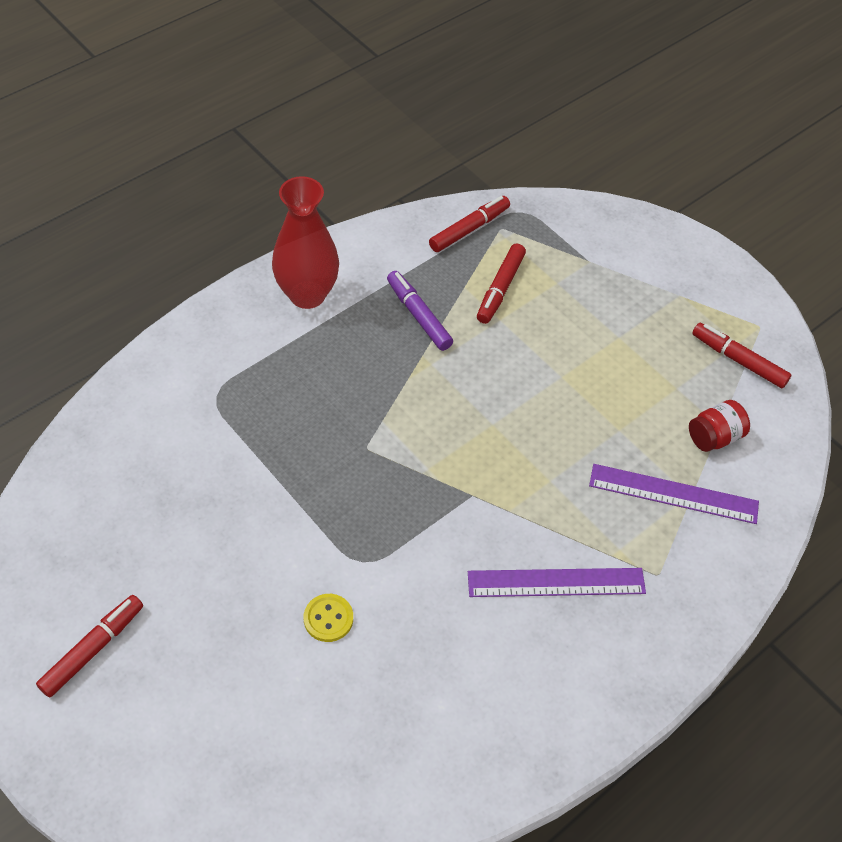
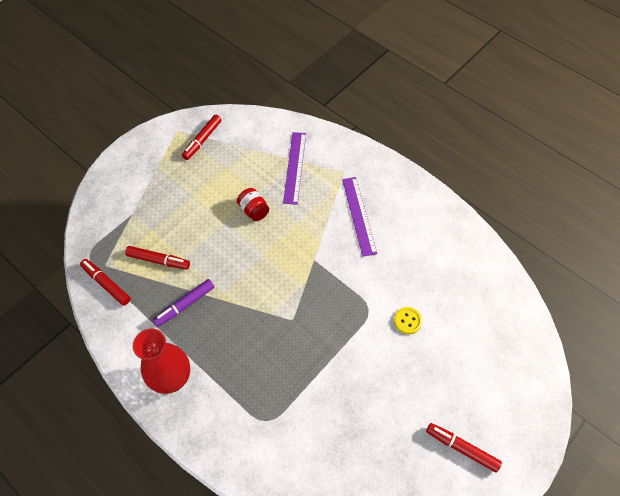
camera: 95 degrees left, 5 degrees up
(714, 437) = (256, 150): red jar -> red jar (254, 210)

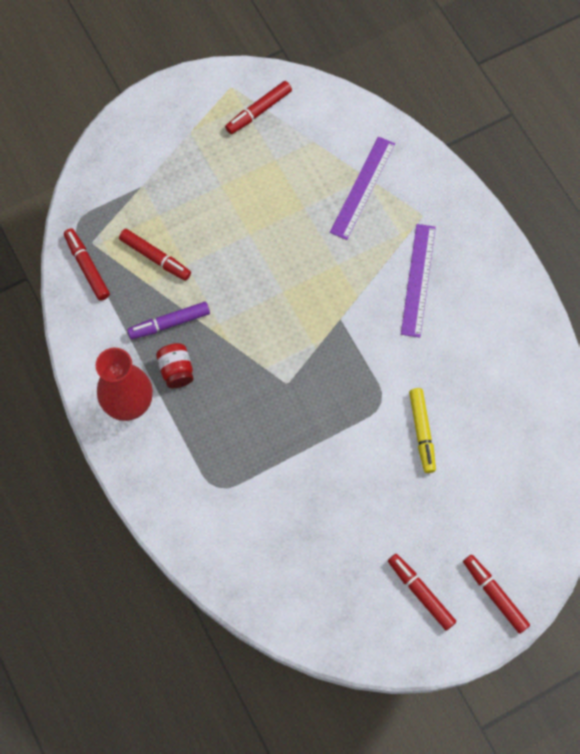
camera: 20 degrees right, 10 degrees up
(254, 210) = (290, 230): red jar -> red jar (176, 370)
(407, 321) = (422, 431): yellow button -> yellow marker
(518, 428) = (495, 595): none -> red marker

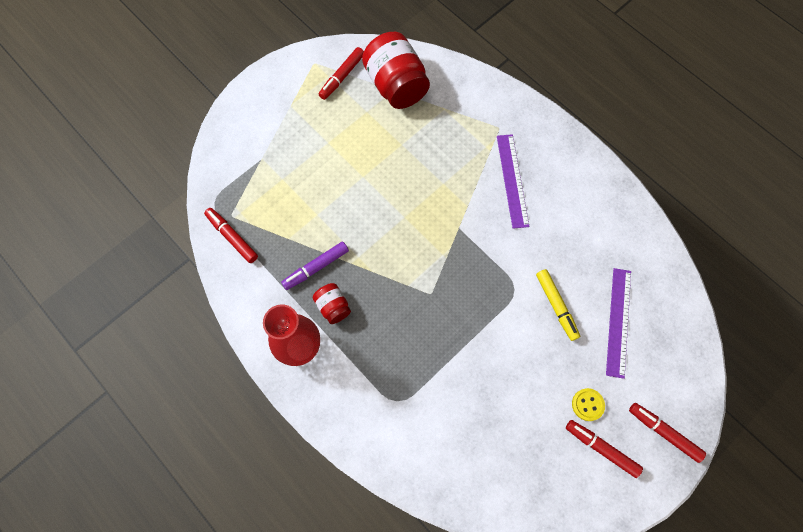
camera: 15 degrees left, 0 degrees up
(155, 257) = (288, 215): red marker -> none
(318, 136) = (396, 85): none -> red jar
(362, 187) = (444, 117): purple ruler -> purple ruler (618, 321)
(421, 544) = (587, 404): none -> yellow button

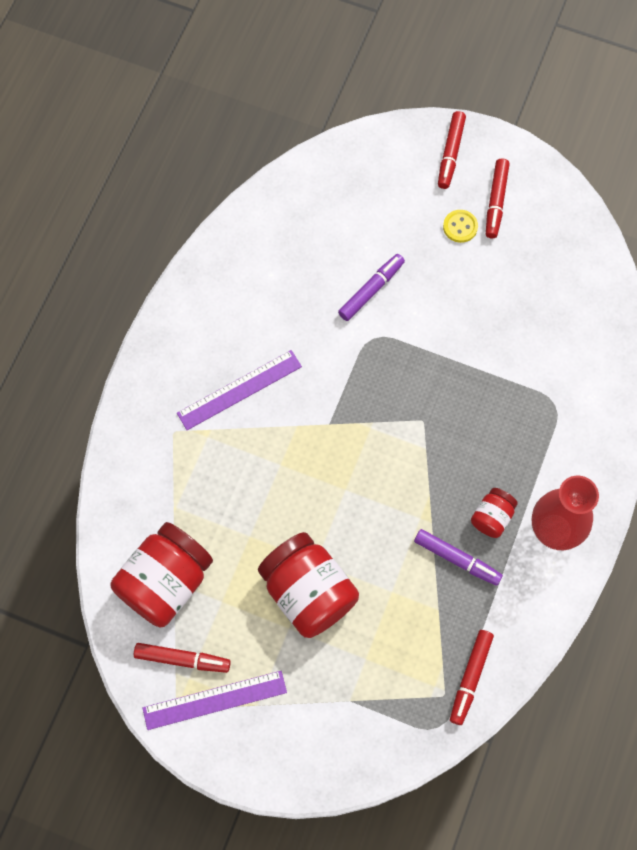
camera: 115 degrees left, 0 degrees up
(344, 163) = (308, 592): none -> red jar
(556, 305) = (371, 290): yellow marker -> purple marker
(618, 321) = (358, 226): purple ruler -> purple ruler (215, 700)

